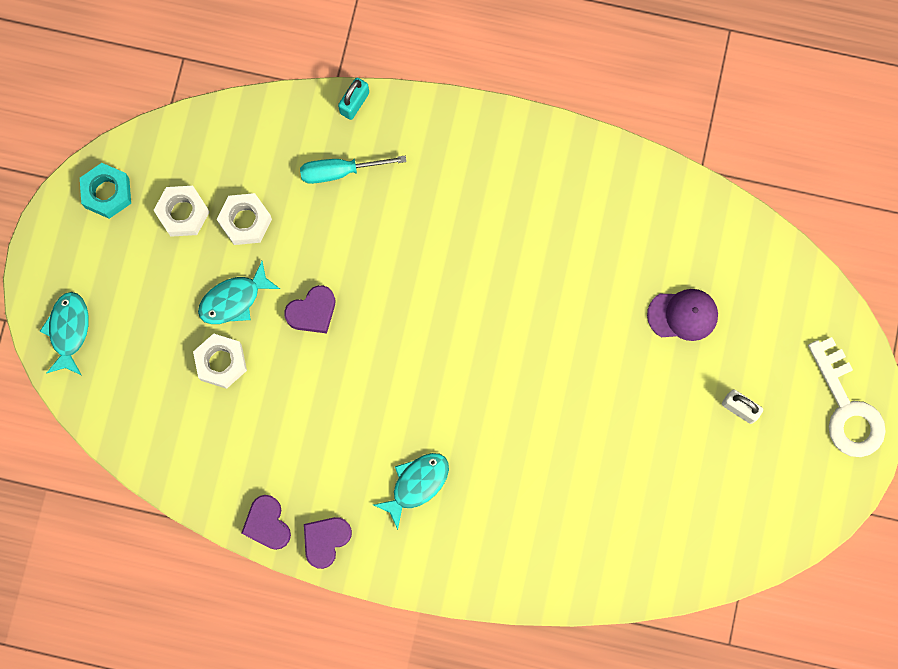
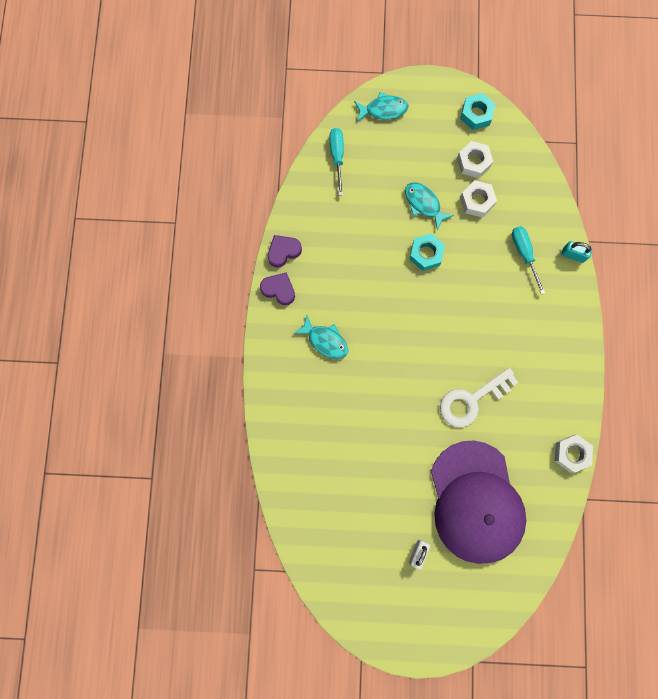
camera: 80 degrees right, 0 degrees up
(131, 415) = (337, 157): none -> turquoise screwdriver
(221, 362) = (381, 204): white nut -> white nut (571, 453)
(312, 312) = (426, 254): purple heart -> turquoise nut
(683, 315) = (476, 502): purple cap -> purple cap, size x2.41
(846, 408) = (433, 632): white key -> white key (471, 400)

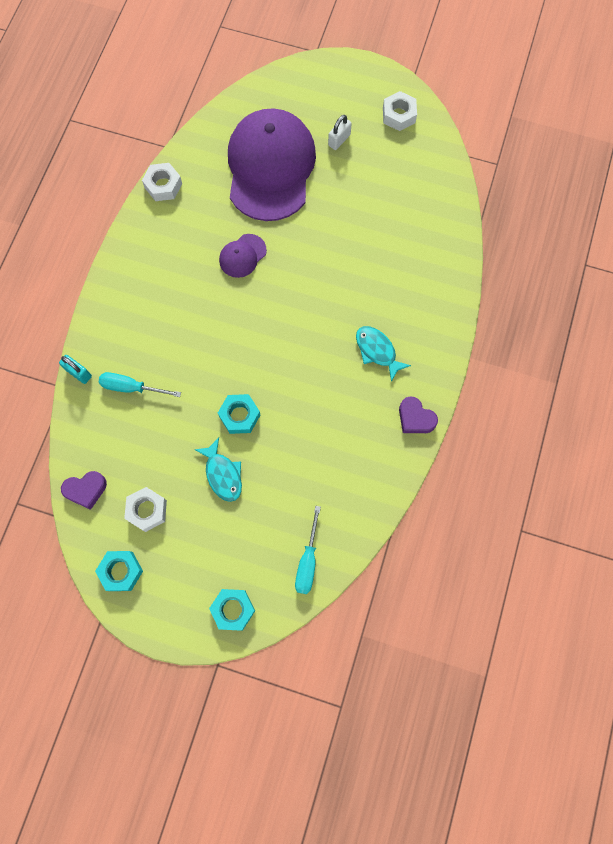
camera: 165 degrees left, 5 degrees down
(283, 252) = (400, 460): purple heart -> purple heart (86, 490)
(383, 110) = (233, 609): turquoise fish -> turquoise nut
(471, 400) = (242, 256): white key -> purple cap
(477, 201) = (161, 461): white nut -> white nut (398, 115)
(524, 254) = (131, 387): turquoise screwdriver -> turquoise screwdriver turned 105 degrees clockwise

